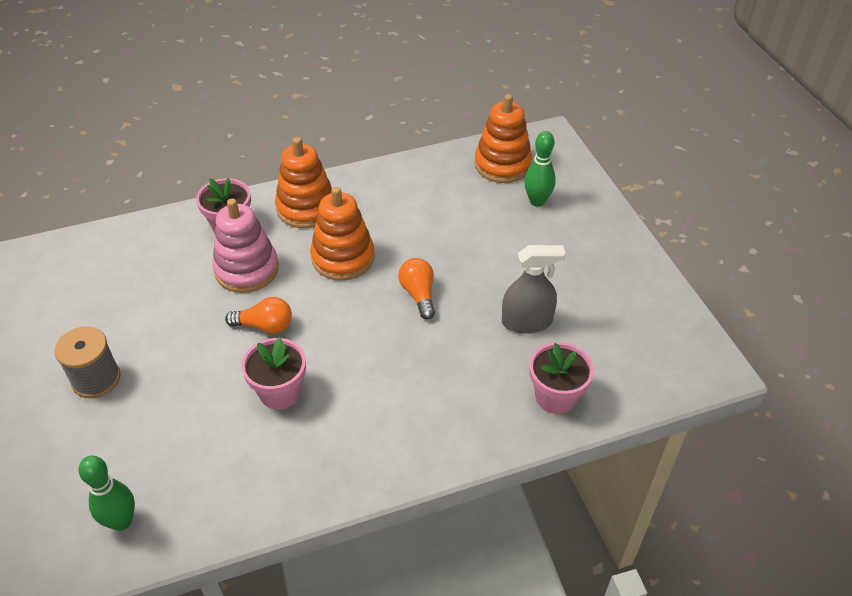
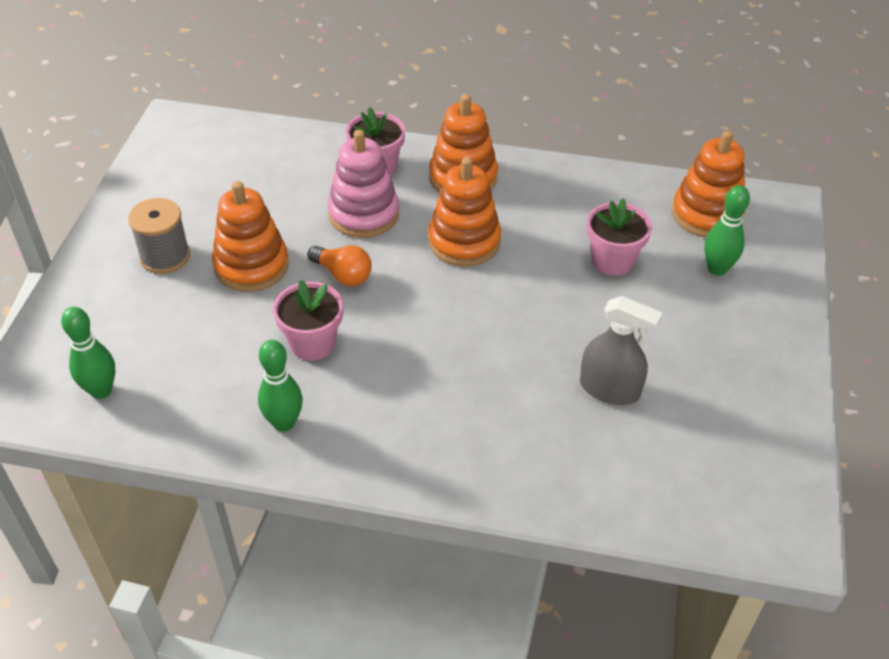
camera: 30 degrees right, 0 degrees up
(181, 352) = (251, 265): none -> orange stacking toy
(303, 468) = (284, 423): none -> green bowling pin
(418, 294) = (514, 310): orange light bulb -> none
(555, 397) = (583, 479): pink flower pot -> pink flower pot (612, 260)

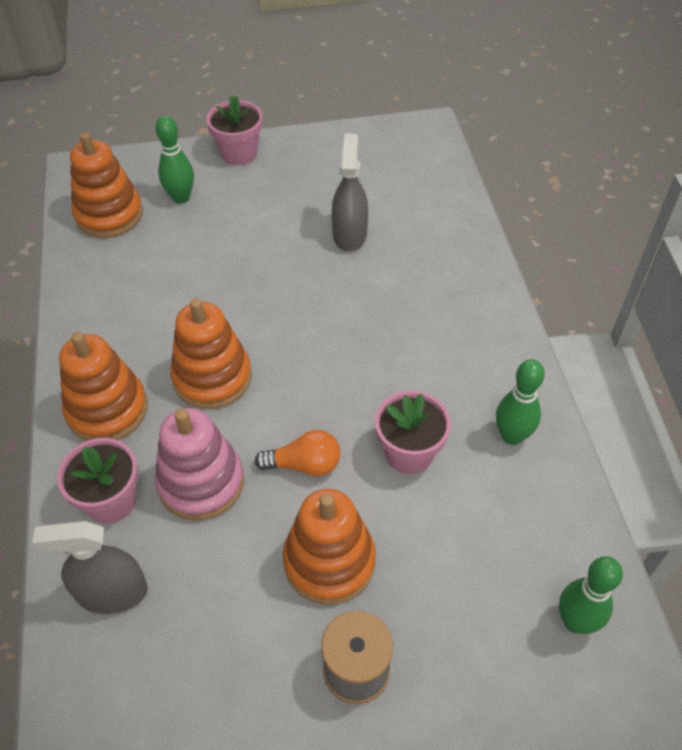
camera: 110 degrees left, 5 degrees up
(304, 157) = (112, 592): none -> grey spray bottle
(343, 275) = (304, 464): orange light bulb -> orange light bulb turned 75 degrees clockwise
(612, 260) = (196, 263): pink flower pot -> pink flower pot (239, 153)

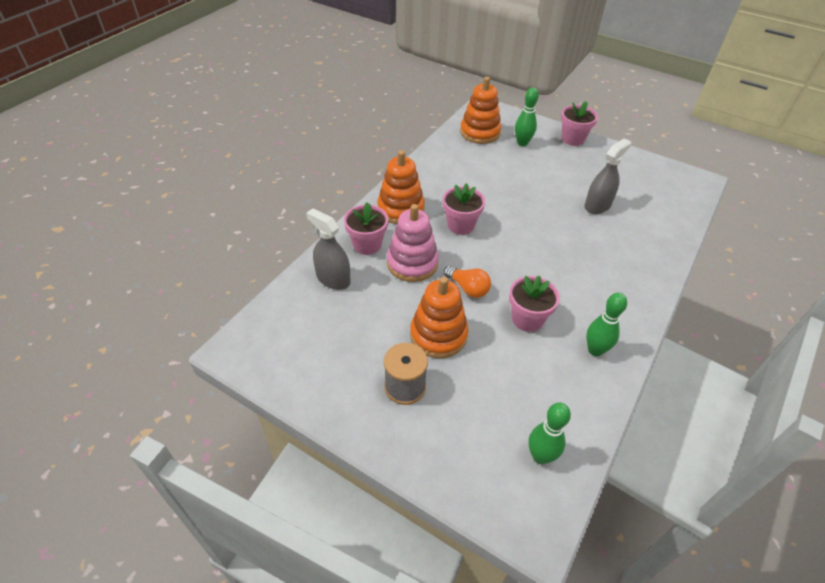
camera: 40 degrees right, 5 degrees down
(212, 377) = (461, 225): orange stacking toy -> pink flower pot

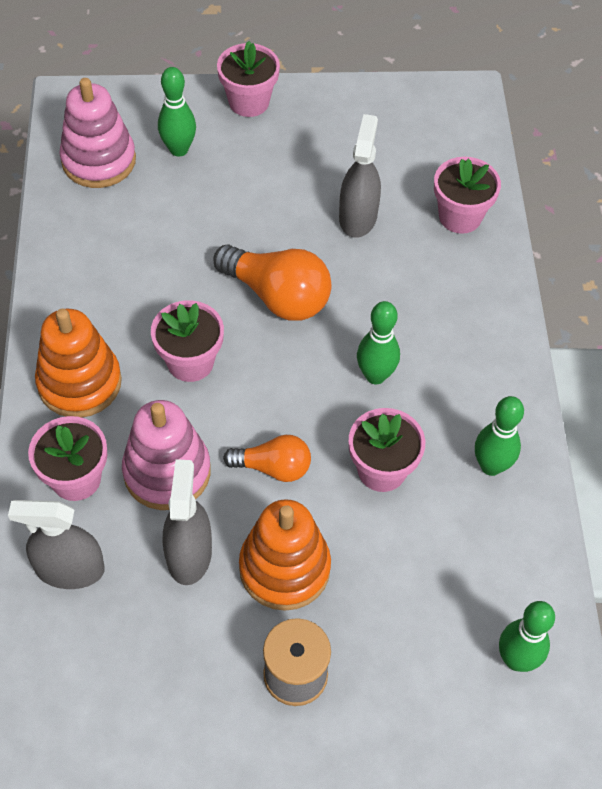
camera: 35 degrees left, 10 degrees up
(394, 303) = (189, 554): none -> grey spray bottle
(480, 132) = (99, 160): orange stacking toy -> pink stacking toy
(527, 219) = (277, 296): none -> orange light bulb
(556, 276) = (375, 375): none -> green bowling pin
(659, 229) = (460, 216): none -> pink flower pot

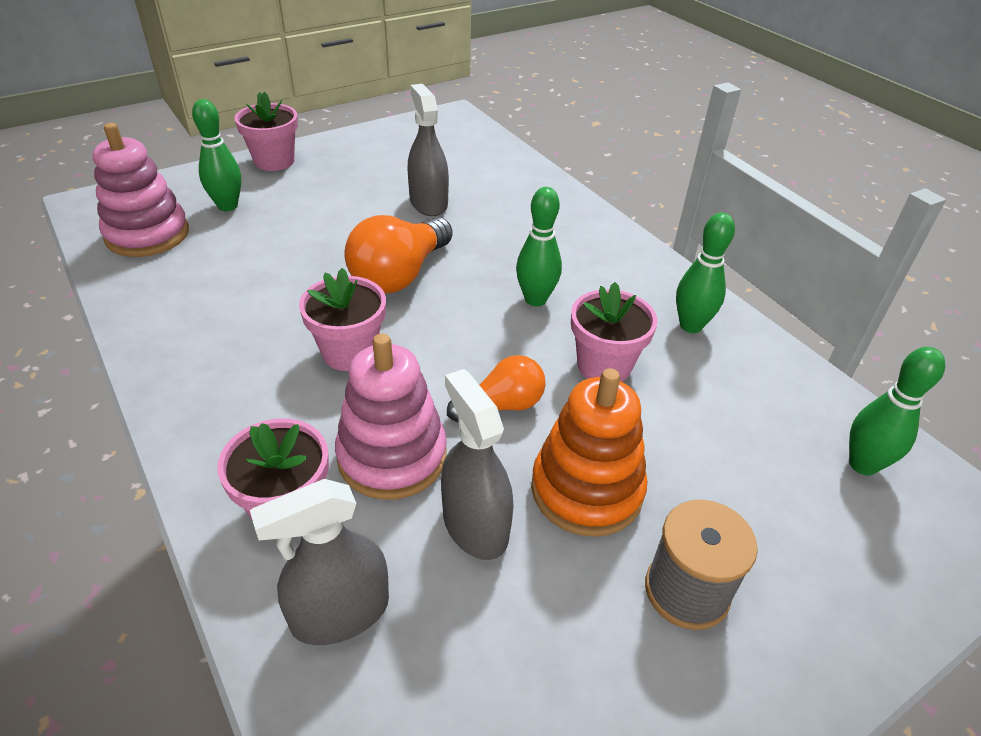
camera: 30 degrees left, 15 degrees down
(79, 382) = (234, 415): orange stacking toy -> none
(277, 296) = (399, 275): orange light bulb -> orange light bulb turned 120 degrees clockwise
(460, 216) = (511, 179): pink flower pot -> none

